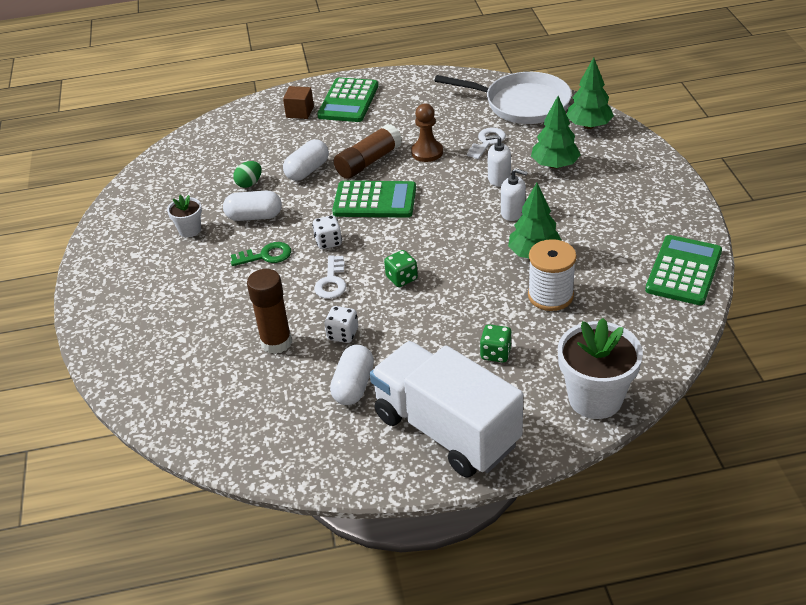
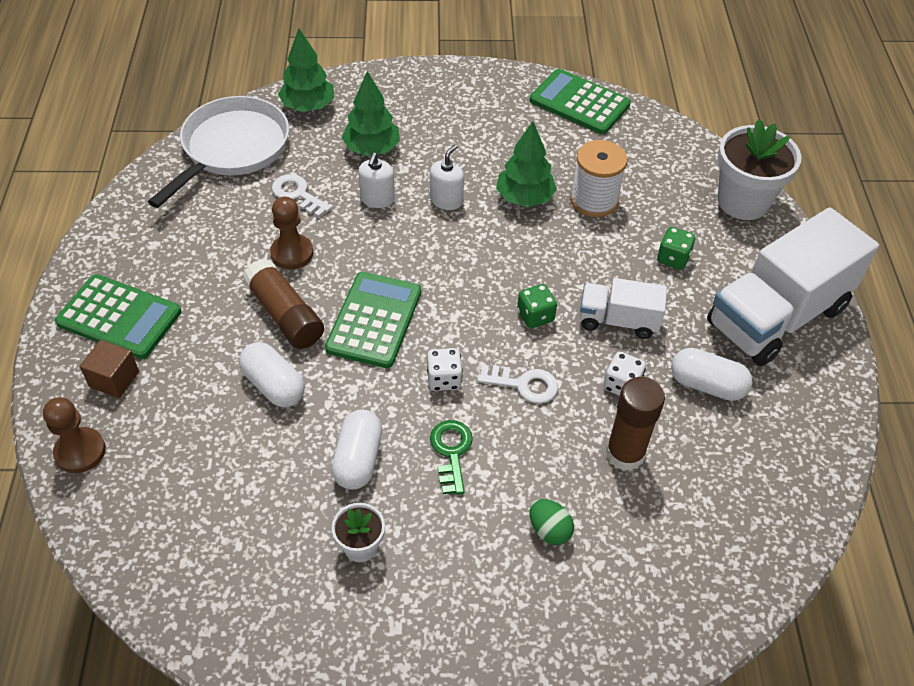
camera: 85 degrees left, 10 degrees up
(246, 115) = (80, 451): none -> brown pawn
(249, 183) = (274, 460): green egg -> green egg (549, 530)
(410, 325) = (618, 321): none -> white truck

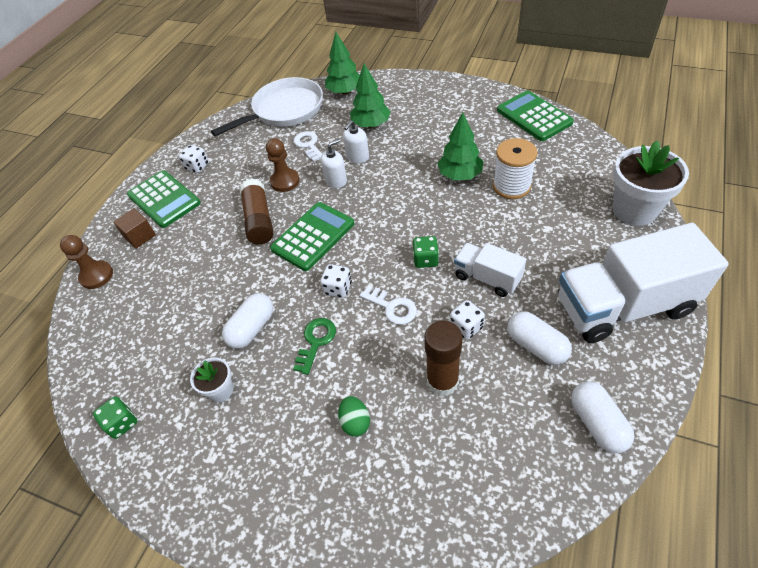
camera: 30 degrees right, 0 degrees up
(143, 258) = (197, 167): none -> white dice
(274, 385) = (227, 264): white capsule -> white capsule (597, 423)
(446, 200) = (403, 166): white soap dispenser -> white soap dispenser (336, 180)
(673, 258) = (554, 241): green dice -> green dice (122, 423)

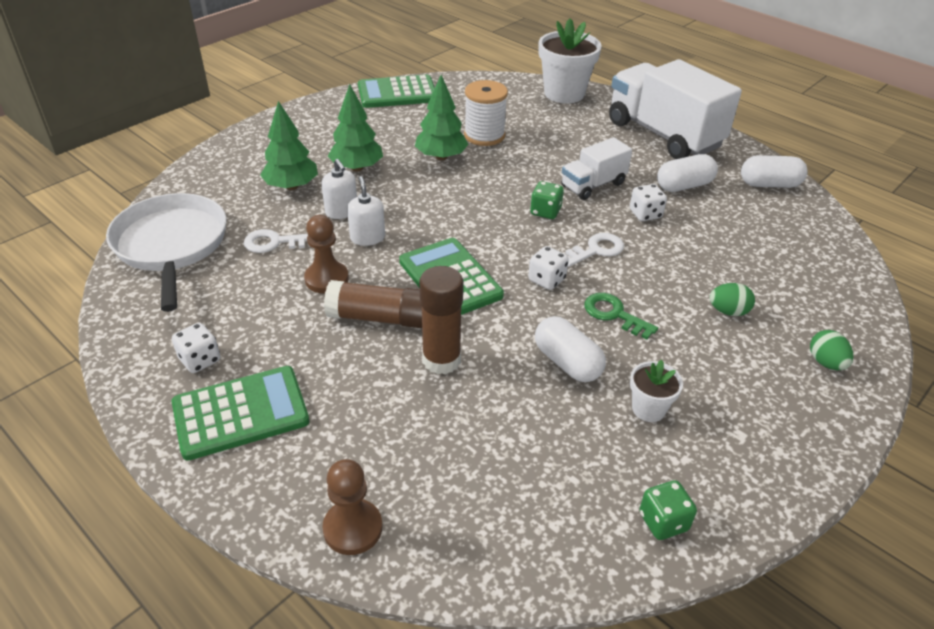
camera: 75 degrees left, 10 degrees down
(140, 236) = (304, 456): brown cube -> none
(317, 516) = (825, 362): none -> green egg
(345, 91) = (199, 187): green tree -> green tree (357, 168)
(442, 381) = (701, 245): brown glue stick -> brown glue stick (441, 360)
(623, 306) = (663, 134): white truck -> white truck turned 135 degrees clockwise

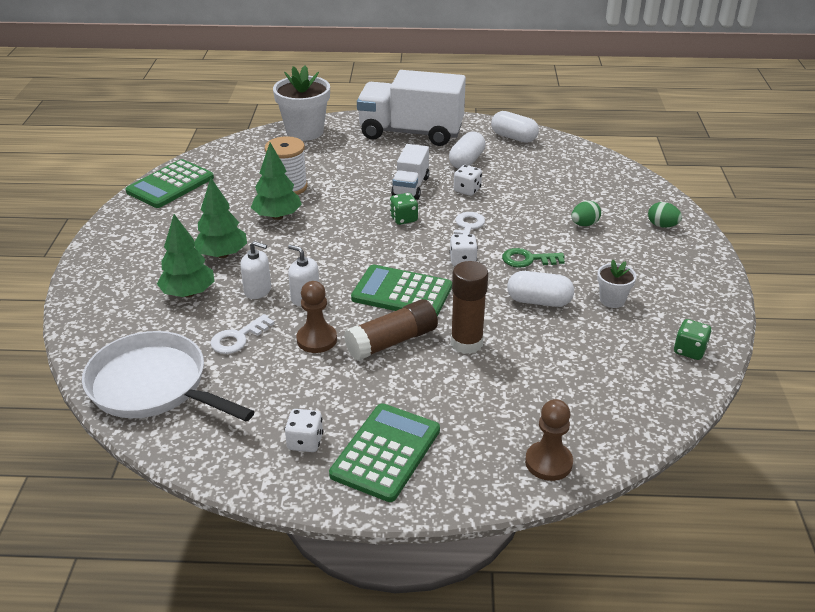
camera: 40 degrees left, 5 degrees down
(769, 184) = (513, 137): white capsule -> white capsule turned 75 degrees clockwise

